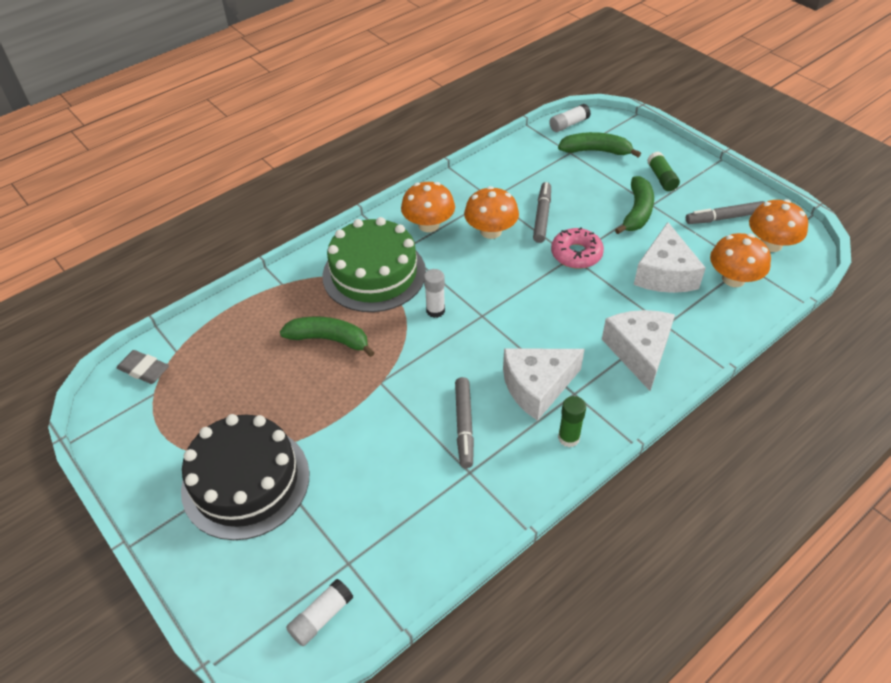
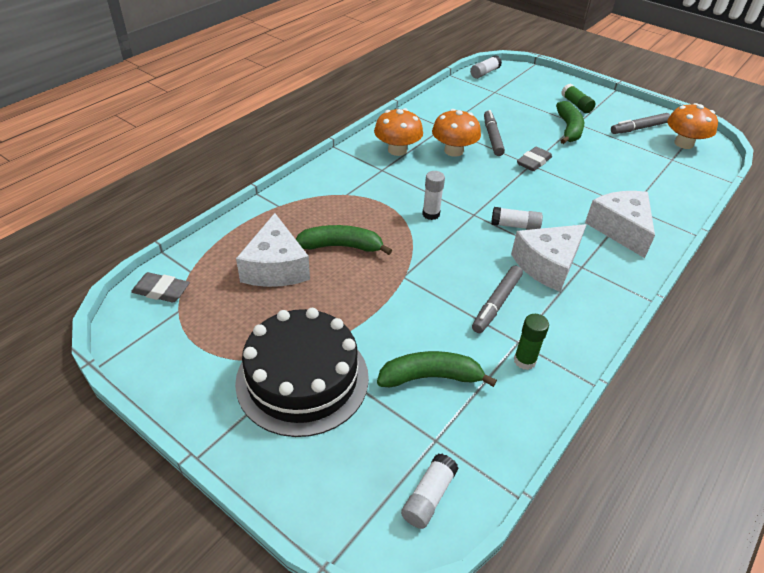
camera: 15 degrees left, 5 degrees down
(374, 274) = (363, 190): green cake -> none
(464, 425) = (496, 303): grey marker -> grey marker turned 45 degrees clockwise
(521, 335) = (515, 226): none -> white glue stick
(568, 438) = (594, 302): green glue stick -> green glue stick (524, 361)
(576, 254) = (533, 162): pink donut -> grey eraser
(595, 151) = (515, 89): green banana -> green banana (430, 377)
(665, 274) = (612, 170): white cheese -> white cheese (276, 267)
(733, 279) = (668, 169): orange mushroom -> none

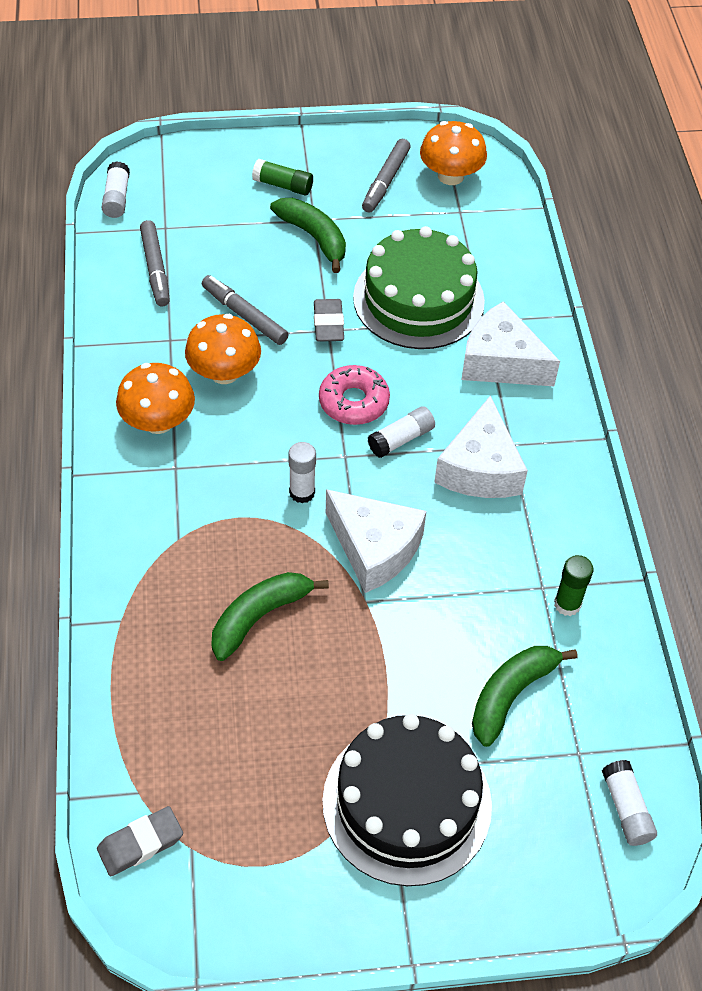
camera: 45 degrees left, 10 degrees up
(276, 267) = (224, 704): white cheese -> white cheese (374, 548)
(496, 303) = (482, 558): grey marker -> grey marker (155, 269)
(507, 197) = (353, 402): none -> pink donut
(600, 179) = (418, 299): none -> green cake

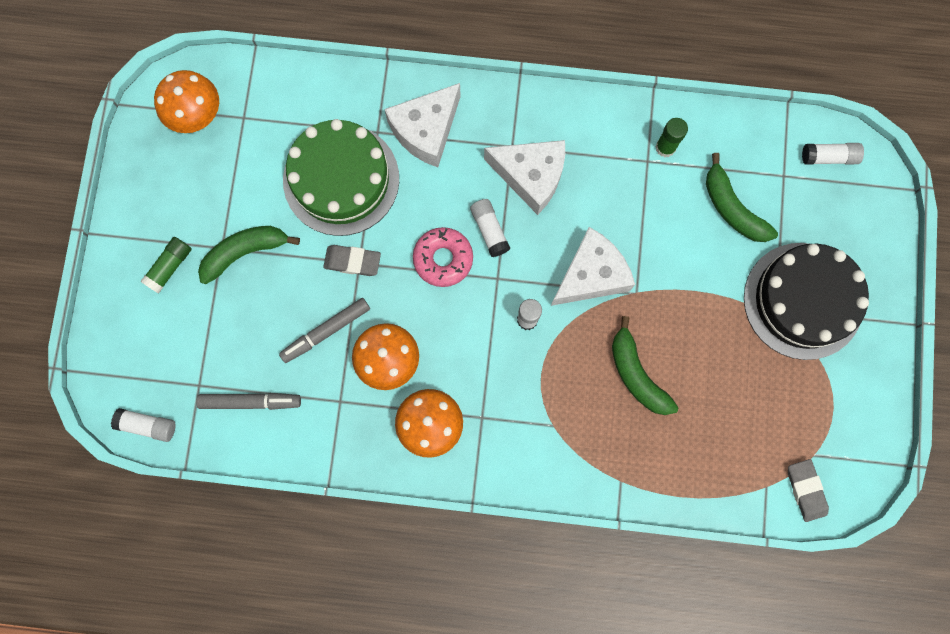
camera: 75 degrees left, 25 degrees up
(386, 181) = (188, 173): grey marker -> none

